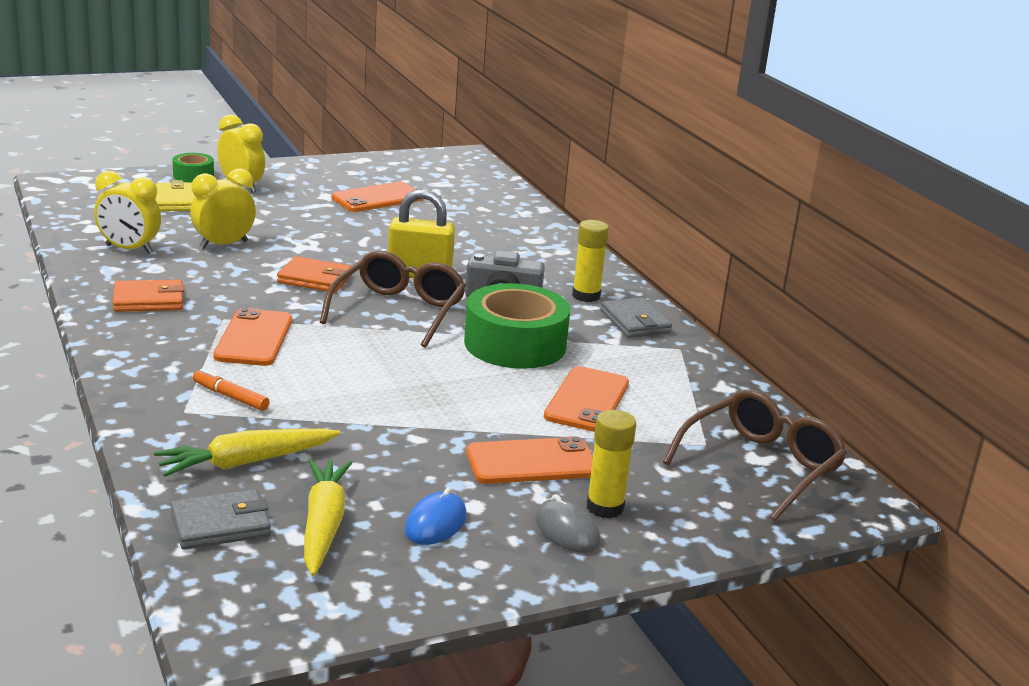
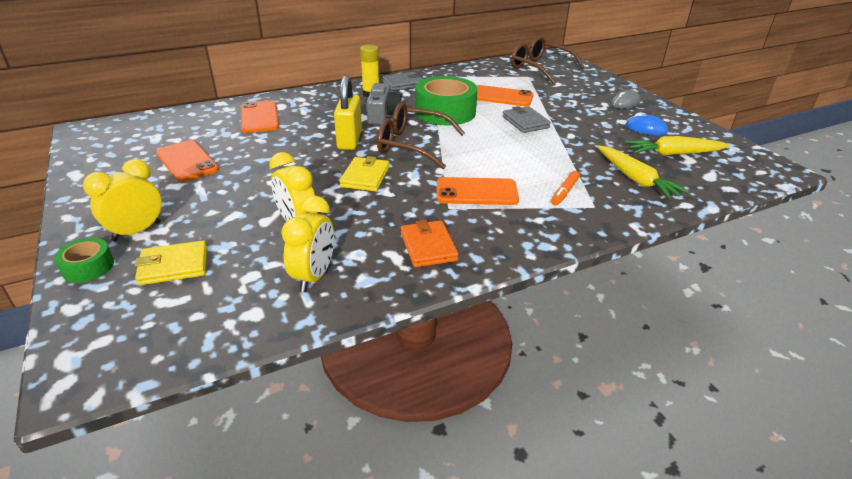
camera: 90 degrees left, 10 degrees up
(220, 525) = (701, 180): grey wallet -> grey wallet (525, 122)
(315, 279) = (365, 177): orange wallet -> yellow wallet
(531, 462) = (573, 109): orange phone -> orange phone (259, 117)
(605, 507) = (599, 96): yellow glue stick -> none

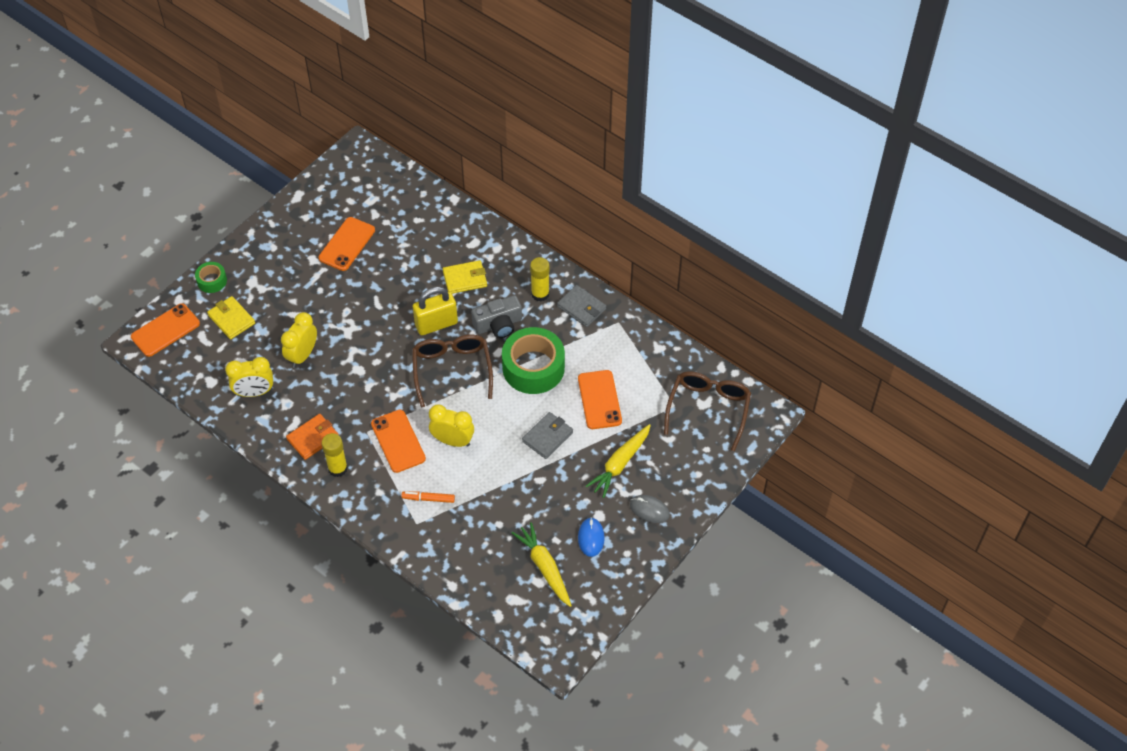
camera: 65 degrees right, 20 degrees up
(137, 231) = (253, 278): yellow clock -> yellow clock (453, 441)
(259, 117) = (442, 241): orange phone -> orange phone (165, 330)
(365, 177) = (383, 363): yellow wallet -> yellow wallet (465, 279)
(487, 239) = (338, 468): none -> yellow glue stick
(636, 179) = (477, 544): yellow carrot -> yellow carrot (620, 464)

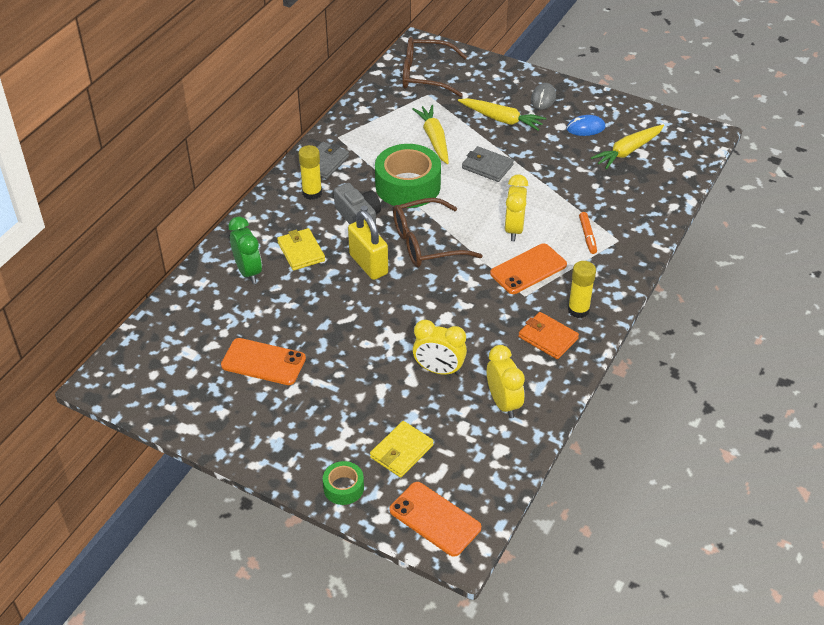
camera: 100 degrees left, 10 degrees down
(450, 242) = (248, 271): none -> green clock
(599, 400) = (434, 139): orange phone -> yellow carrot

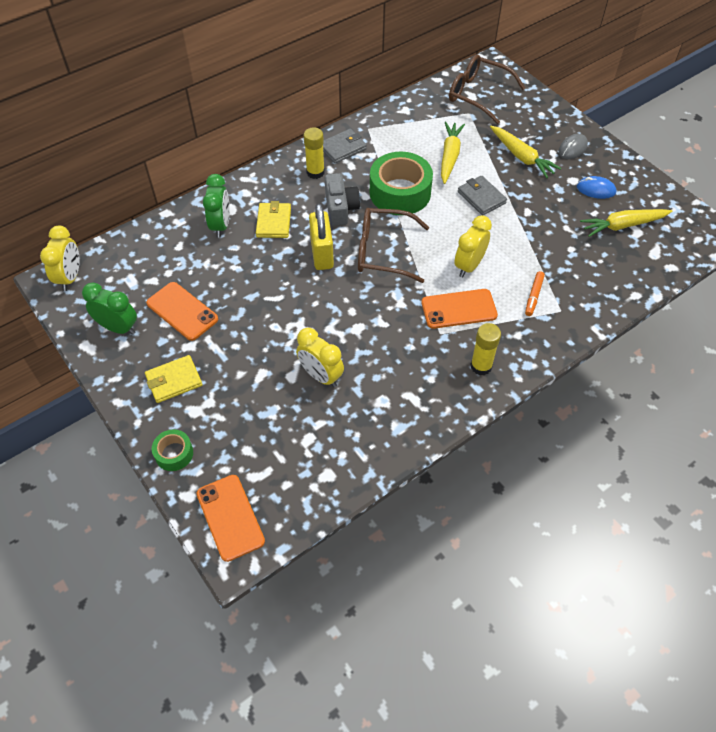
camera: 25 degrees right, 10 degrees up
(207, 399) = (118, 328): none -> green clock
(401, 451) = (242, 440): yellow wallet -> yellow wallet (174, 381)
(503, 403) = (357, 430): yellow clock -> yellow clock (70, 277)
(548, 338) = (436, 383): orange wallet -> none

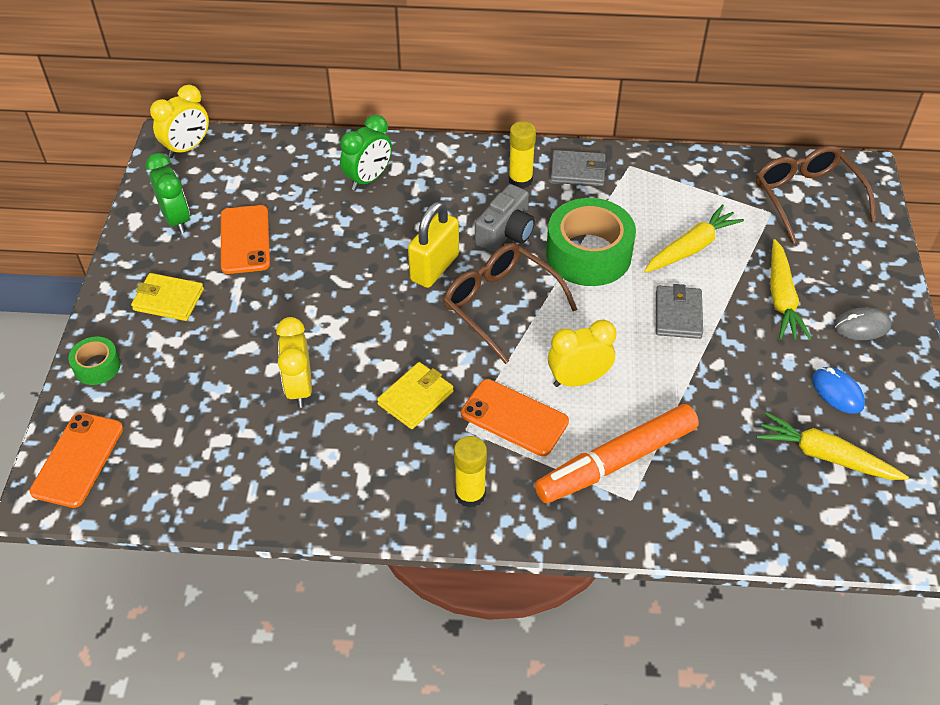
camera: 40 degrees right, 5 degrees down
(274, 222) = (422, 206): yellow wallet -> yellow wallet (415, 398)
(533, 296) = (616, 462): orange marker -> orange marker, size x2.28

